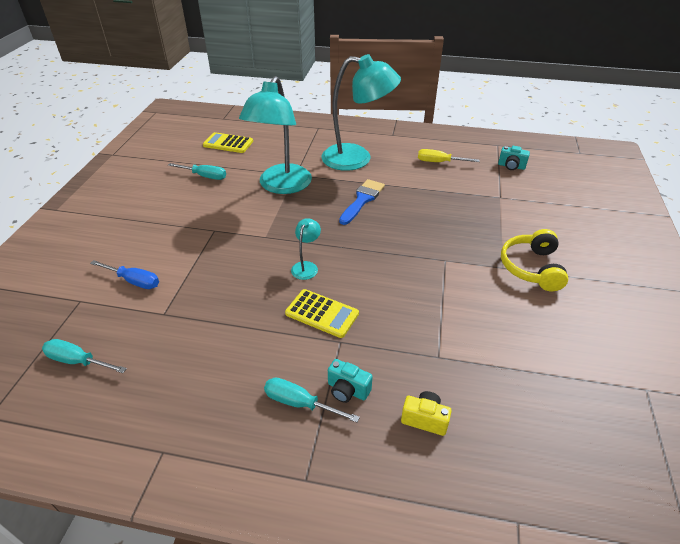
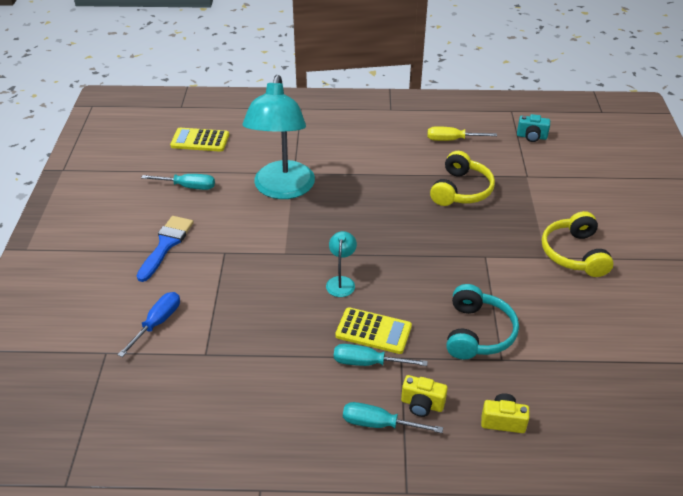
camera: 10 degrees left, 0 degrees up
(77, 361) = (133, 416): turquoise screwdriver -> turquoise screwdriver (367, 363)
(134, 281) = (158, 322): blue screwdriver -> blue screwdriver turned 75 degrees counterclockwise
(347, 390) = (422, 404): turquoise camera -> yellow camera
(357, 158) = (358, 145): turquoise lamp -> none
(362, 200) = (379, 196): blue brush -> blue brush (166, 245)
(420, 328) = (477, 333): none -> turquoise headphones
(436, 202) = (460, 190): none -> yellow headphones

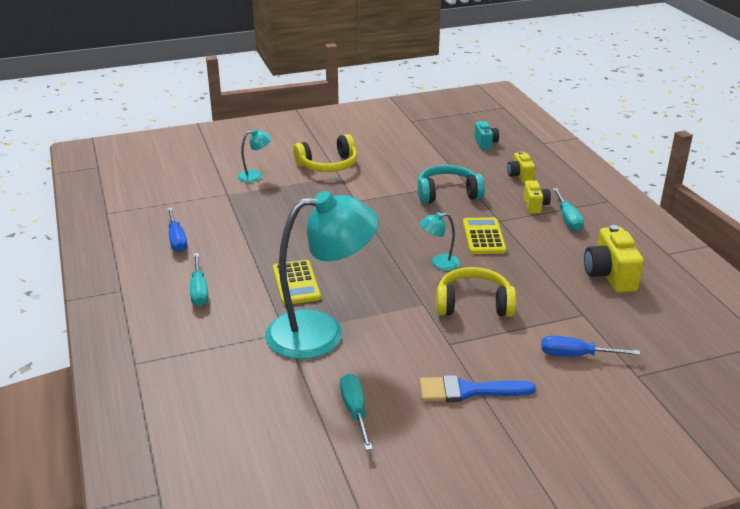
camera: 110 degrees left, 10 degrees down
(200, 140) = (246, 436): yellow calculator -> yellow calculator (296, 283)
(250, 407) = (610, 276): none -> yellow camera
(367, 363) = (518, 233): turquoise screwdriver -> turquoise screwdriver (199, 291)
(451, 140) = (177, 240): yellow screwdriver -> blue screwdriver
(460, 190) = (266, 223): yellow headphones -> yellow headphones (473, 304)
(531, 137) = (156, 197): turquoise camera -> turquoise camera (485, 143)
(560, 198) = (255, 176): none -> turquoise lamp

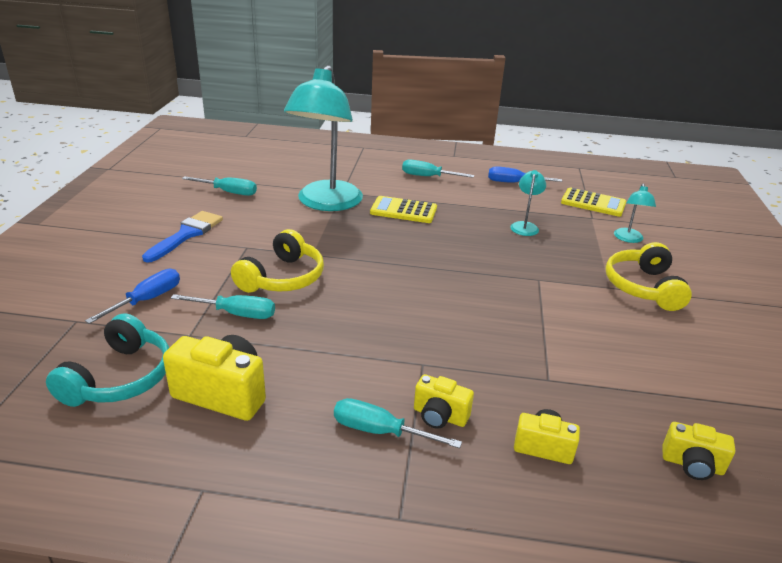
camera: 115 degrees right, 0 degrees up
(439, 263) = (368, 285): turquoise lamp -> turquoise lamp (525, 226)
(447, 194) = (520, 349): turquoise headphones -> turquoise headphones (119, 377)
(483, 237) = (395, 334): yellow calculator -> yellow calculator (593, 203)
(485, 143) = (692, 465): turquoise camera -> yellow camera
(539, 305) = (237, 314): none -> turquoise screwdriver

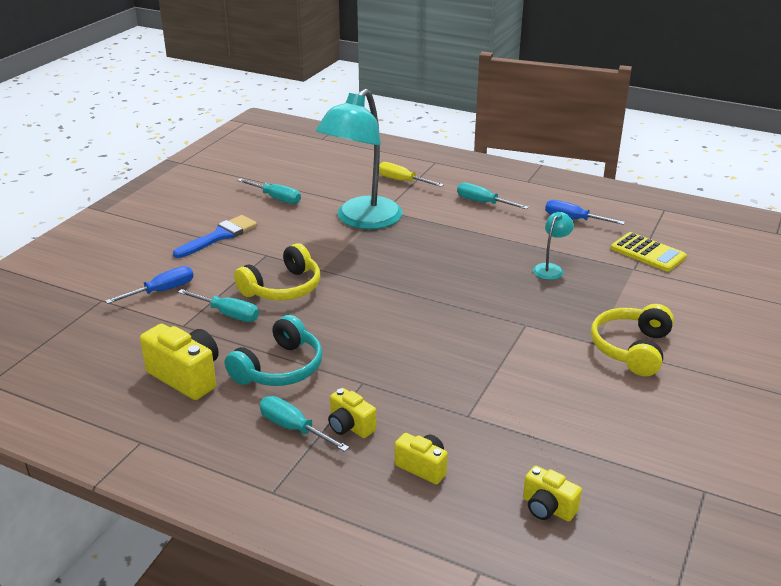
camera: 20 degrees right, 0 degrees up
(119, 377) = (116, 350): turquoise headphones -> turquoise headphones (279, 368)
(343, 165) = (402, 181): none -> yellow screwdriver
(403, 210) = (434, 237): yellow calculator -> none
(628, 239) = (657, 297): turquoise lamp -> none

